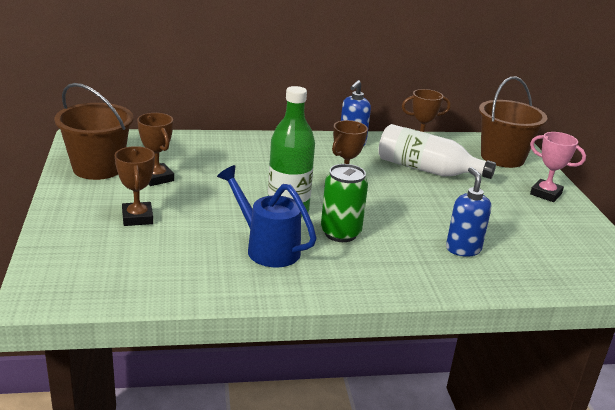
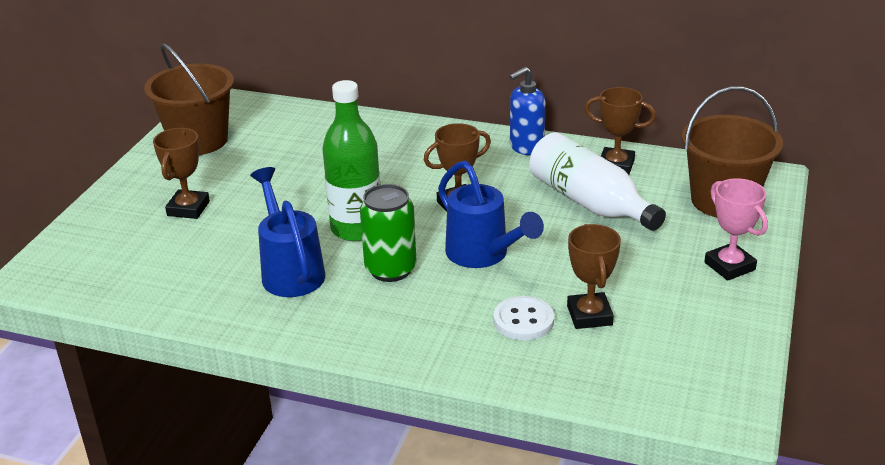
camera: 30 degrees right, 5 degrees up
(157, 178) = (249, 163): brown trophy -> brown trophy (589, 315)
(393, 212) = (482, 254): none -> blue watering can
(463, 249) = (523, 320): blue soap dispenser -> white button

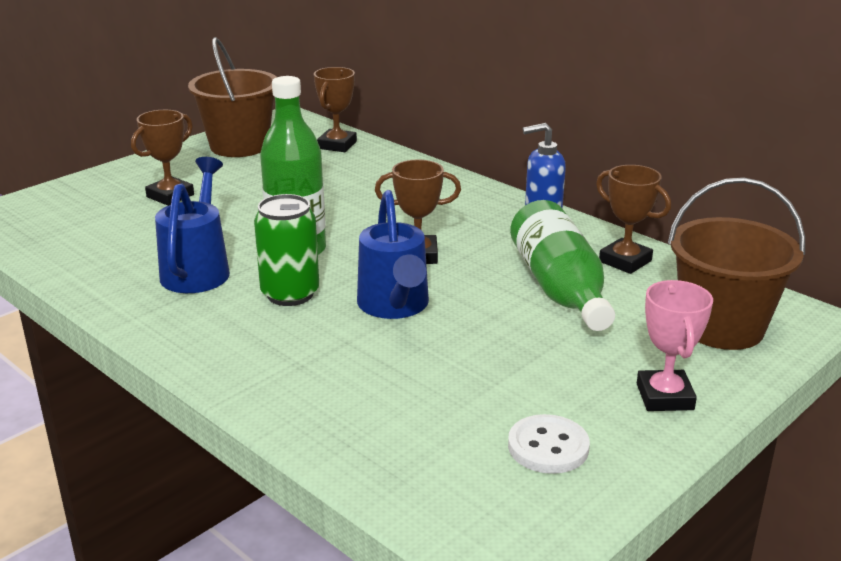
camera: 25 degrees right, 5 degrees down
(523, 320) = (371, 380): white button -> white button (548, 447)
(589, 202) = (559, 288): white bottle -> green bottle
(589, 315) = (447, 398): brown trophy -> brown trophy (337, 145)

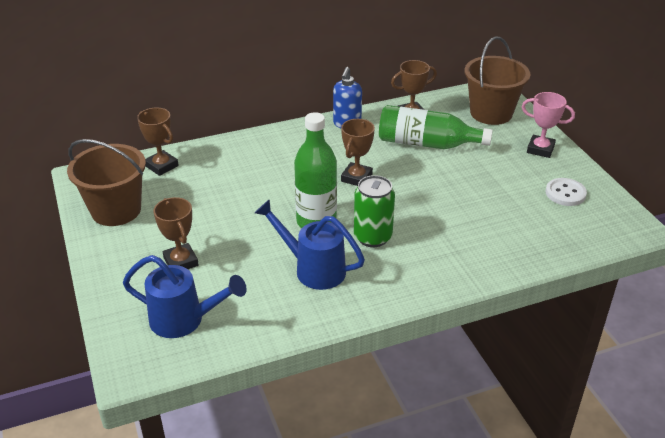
camera: 65 degrees left, 10 degrees up
(394, 306) = (412, 202): blue watering can -> blue watering can (184, 320)

